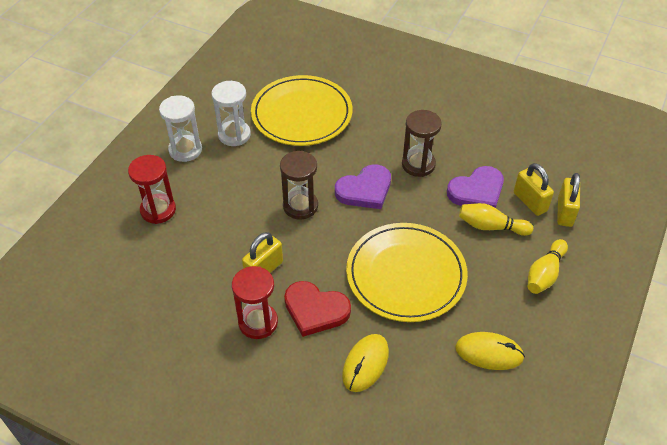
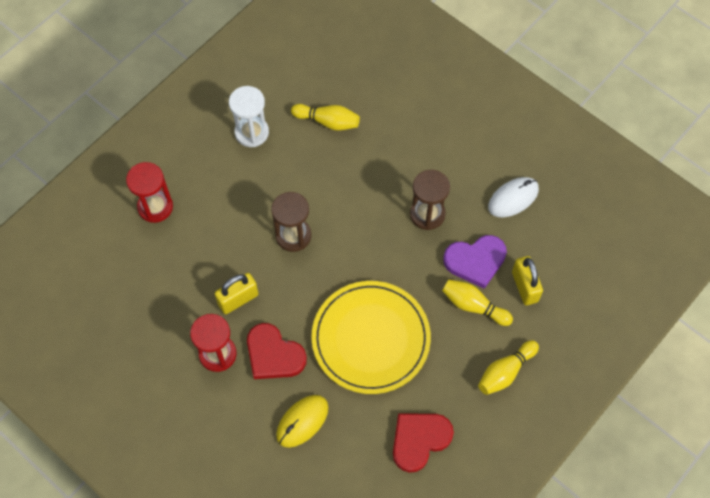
camera: 15 degrees right, 15 degrees up
(185, 150) = (198, 140): white hourglass -> none
(302, 114) = (328, 121): yellow plate -> yellow bowling pin
(365, 190) = (363, 232): purple heart -> none
(488, 138) = (513, 198): none -> white mouse
(489, 353) = (419, 440): yellow mouse -> red heart
(565, 212) = (555, 307): yellow padlock -> none

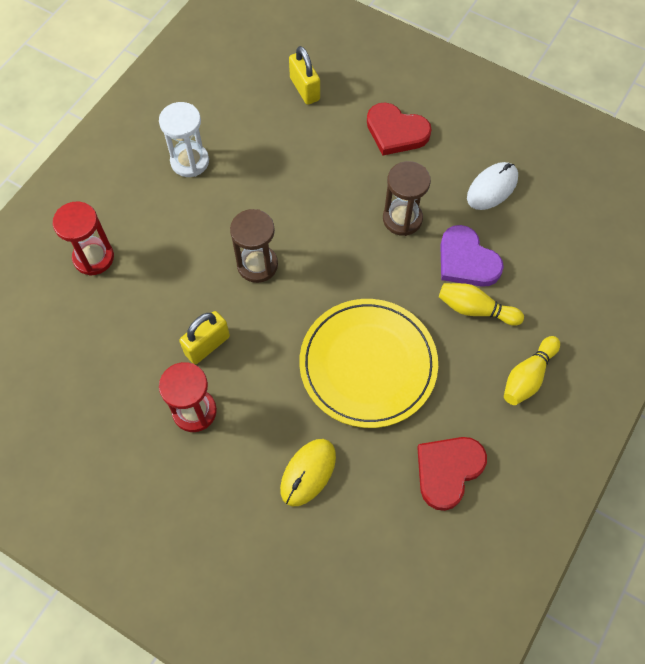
camera: 10 degrees left, 0 degrees up
(274, 355) = (260, 401): red heart -> red heart (396, 132)
(328, 121) = (272, 138): yellow bowling pin -> none
(475, 261) = (466, 260): purple heart -> purple heart turned 75 degrees clockwise
(524, 287) = (527, 280): yellow padlock -> yellow padlock (305, 89)

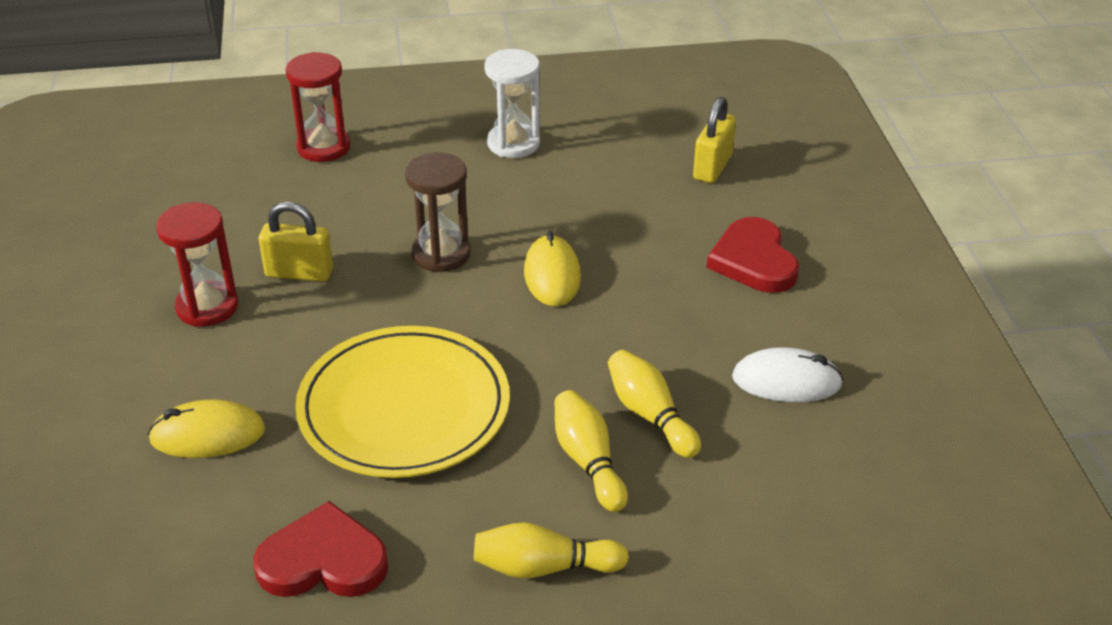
camera: 50 degrees right, 25 degrees down
(324, 226) = (552, 275): none -> yellow mouse
(402, 219) = (640, 329): brown hourglass -> none
(466, 260) = (650, 415): purple heart -> yellow bowling pin

